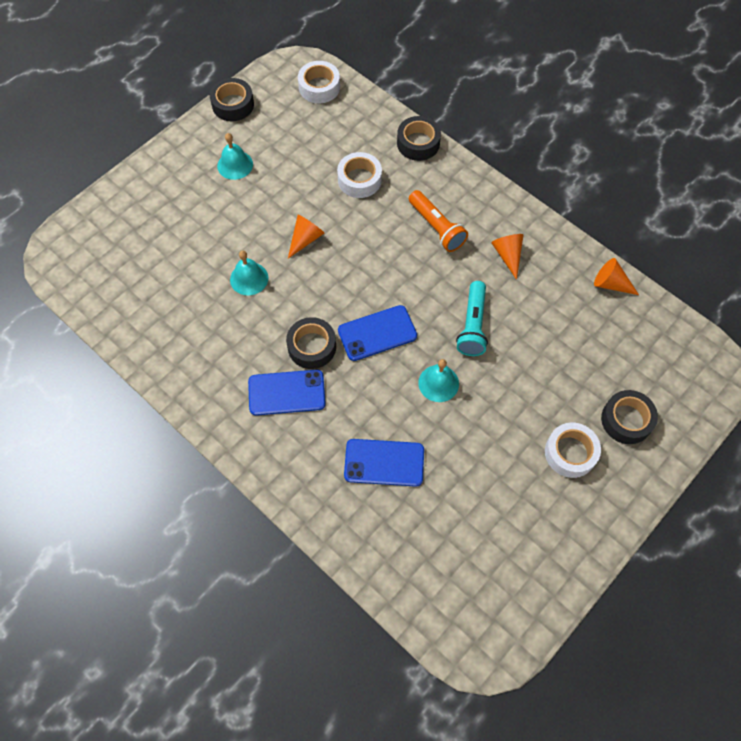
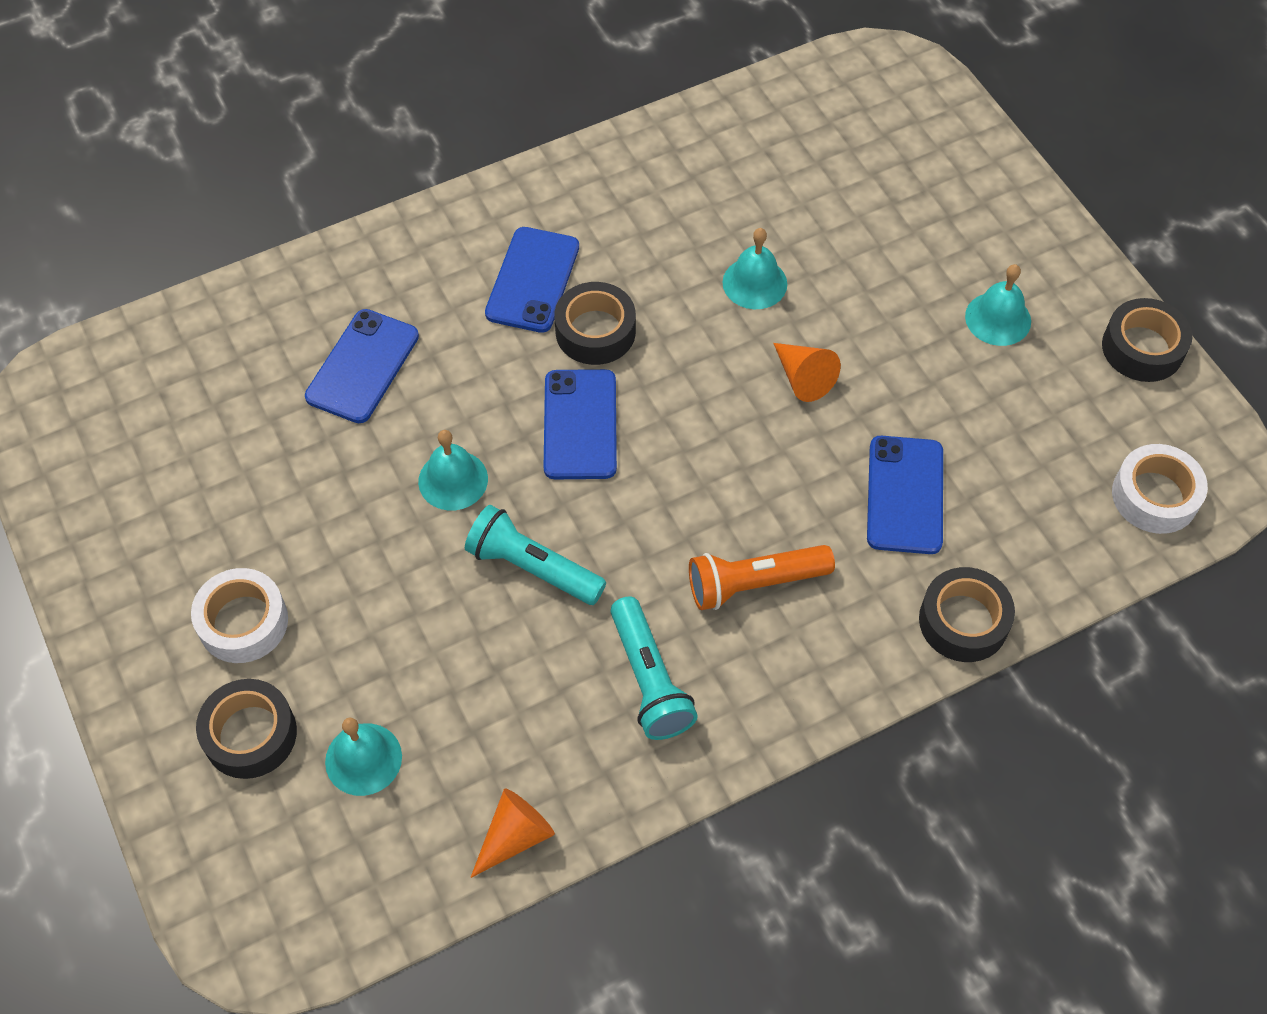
camera: 110 degrees right, 5 degrees down
(359, 180) = (905, 495): white tape -> blue phone
(508, 255) = (649, 680): orange cone -> turquoise flashlight
(610, 362) = (363, 759): none -> turquoise bell

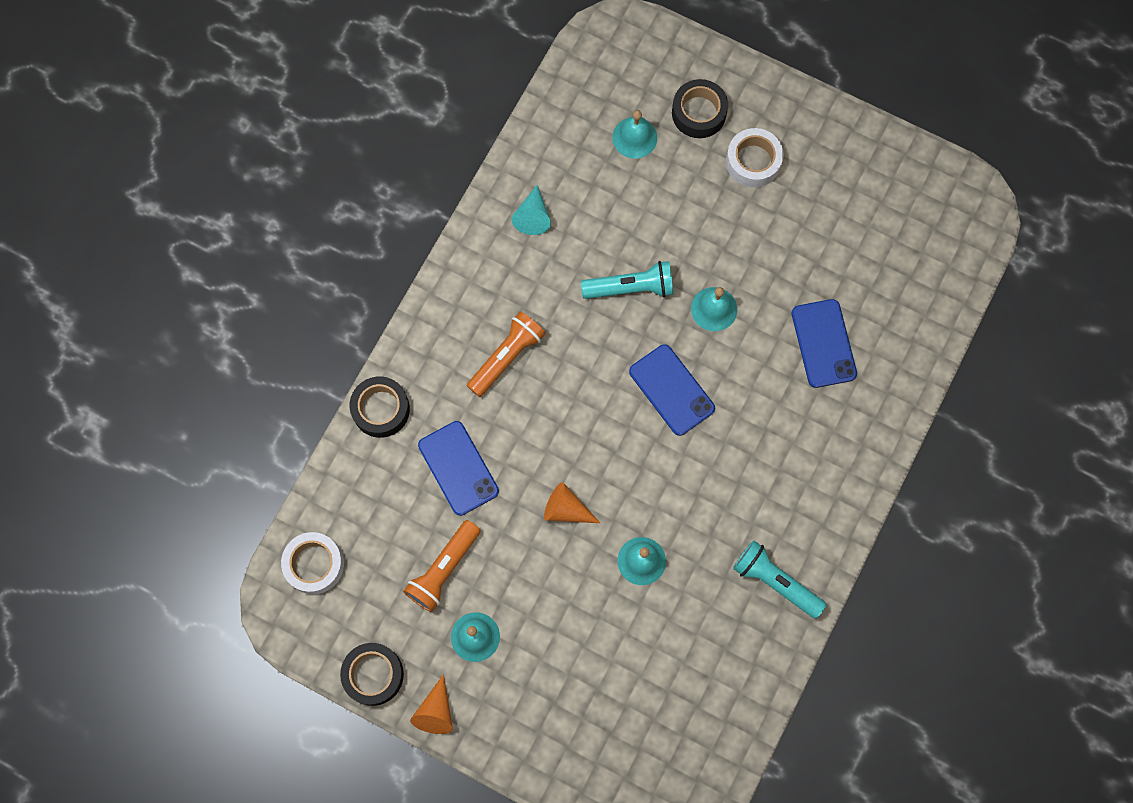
camera: 145 degrees right, 15 degrees up
(515, 836) = (533, 150): orange cone -> orange cone (435, 712)
(533, 280) = (776, 469): blue phone -> none
(587, 741) = (533, 216): none -> turquoise cone
(595, 331) = (710, 458): black tape -> none
(649, 680) = (525, 267): turquoise flashlight -> turquoise flashlight (775, 582)
(993, 401) = (444, 569): none -> orange flashlight

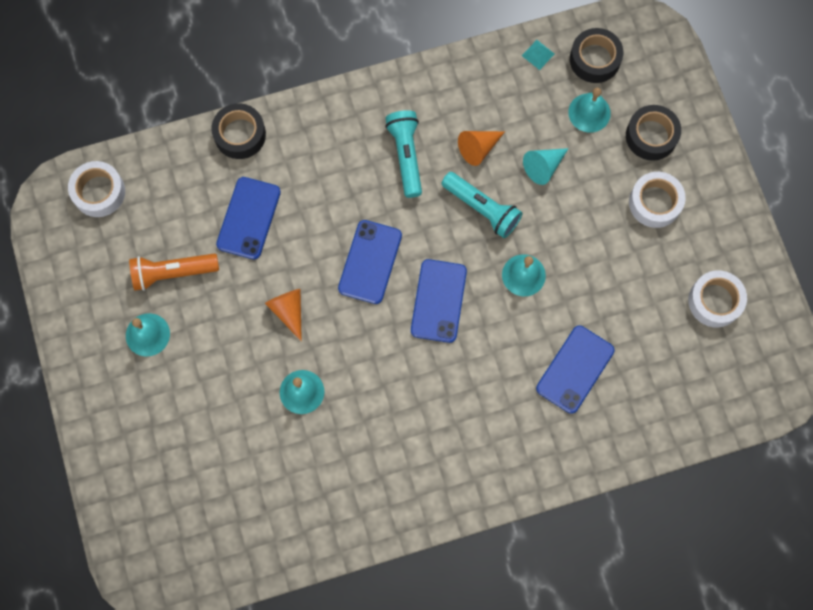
camera: 45 degrees right, 0 degrees up
(373, 675) = (62, 296): black tape -> black tape (594, 59)
(435, 712) = (75, 357): orange cone -> orange cone (478, 148)
(506, 357) = (353, 177): orange flashlight -> none
(533, 216) = (466, 102): turquoise cone -> turquoise cone (543, 167)
(549, 128) = (538, 54): none -> turquoise pyramid
(588, 410) = (370, 262): none -> blue phone
(775, 582) = (374, 493): turquoise flashlight -> turquoise flashlight (406, 156)
(870, 195) = (715, 301): none -> white tape

